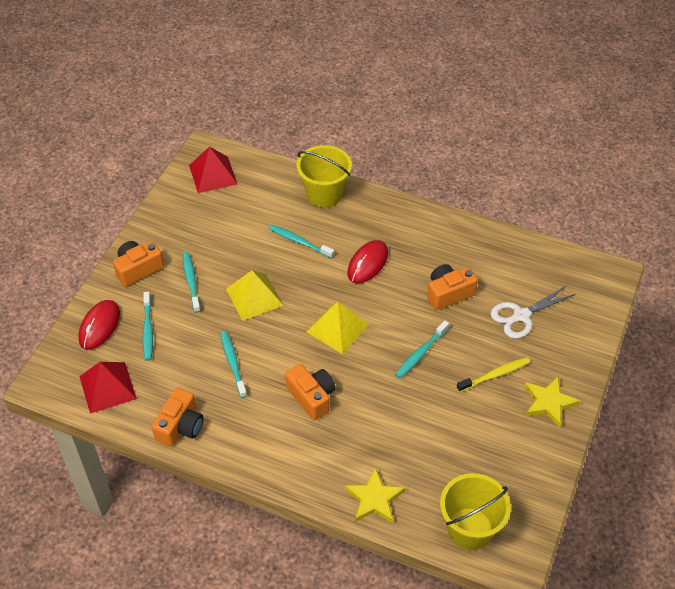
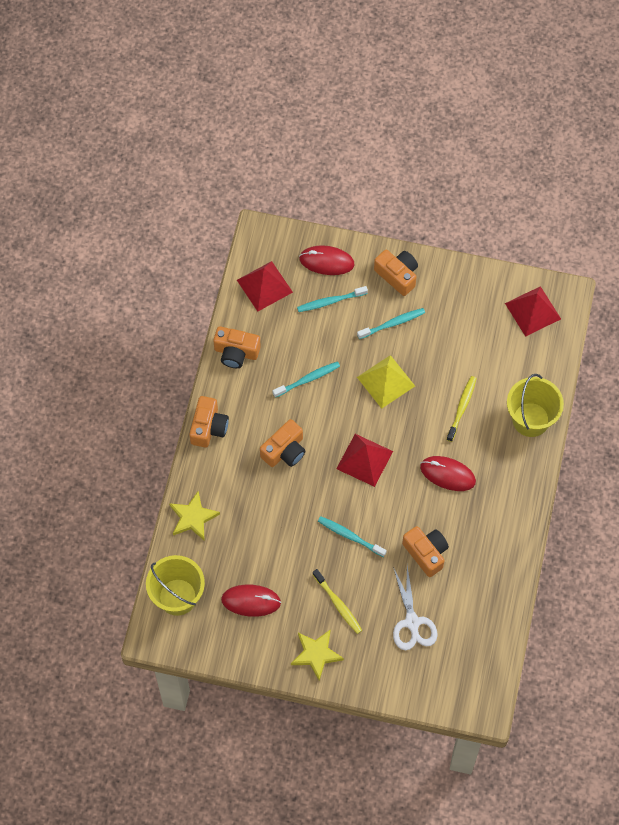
camera: 80 degrees right, 15 degrees up
(266, 467) = (208, 427): none -> orange camera
(299, 242) = (462, 408): turquoise toothbrush -> yellow toothbrush
(337, 328) = (364, 460): yellow pyramid -> red pyramid
(483, 454) = (251, 601): none -> red mouse
(521, 316) = (412, 622): white scissors -> white scissors turned 150 degrees counterclockwise

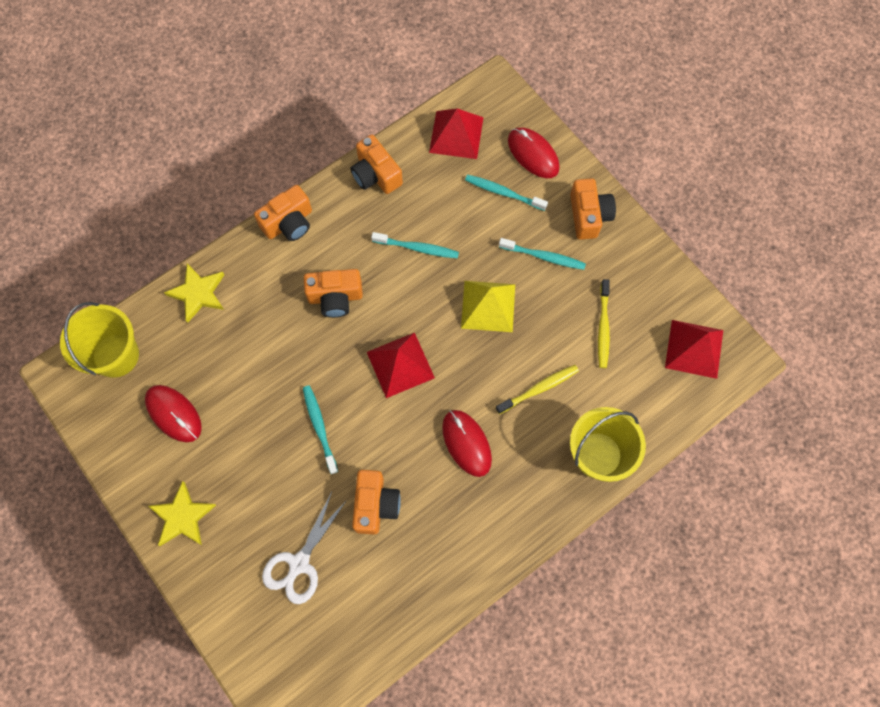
camera: 40 degrees right, 5 degrees up
(338, 604) = (247, 484): yellow toothbrush -> yellow toothbrush (603, 327)

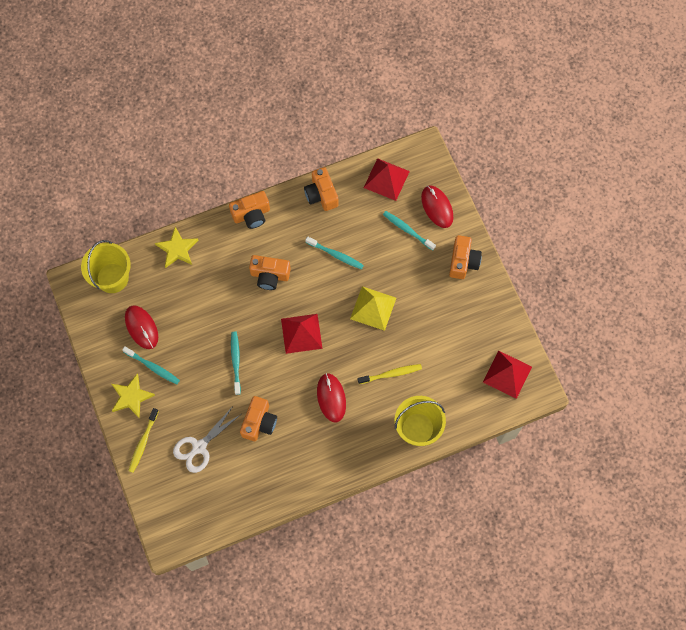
camera: 15 degrees right, 0 degrees up
(543, 257) = (422, 283): turquoise toothbrush -> turquoise toothbrush (153, 367)
(603, 327) = (448, 343): yellow toothbrush -> yellow toothbrush (143, 442)

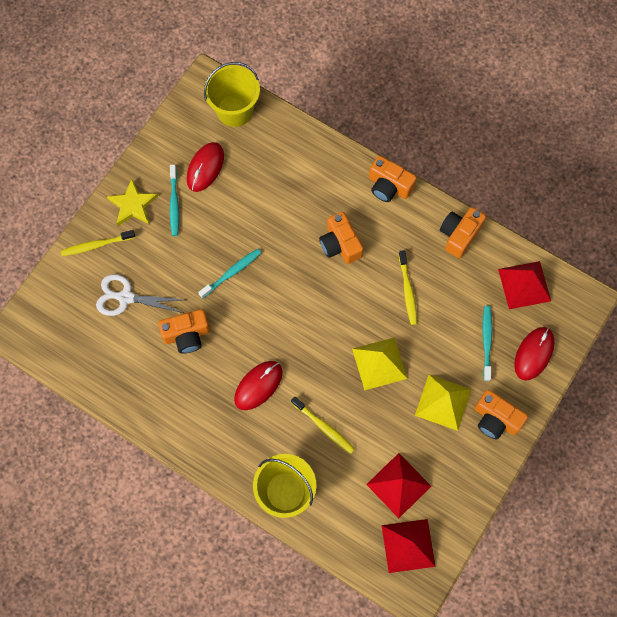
camera: 55 degrees right, 0 degrees up
(177, 249) = (304, 145): yellow star -> none
(301, 333) = (303, 313): red pyramid -> red pyramid (398, 485)
(336, 255) = (407, 290): turquoise toothbrush -> yellow toothbrush
(428, 286) = (443, 402): none -> yellow pyramid
(463, 261) = (495, 419): orange camera -> orange camera turned 60 degrees clockwise

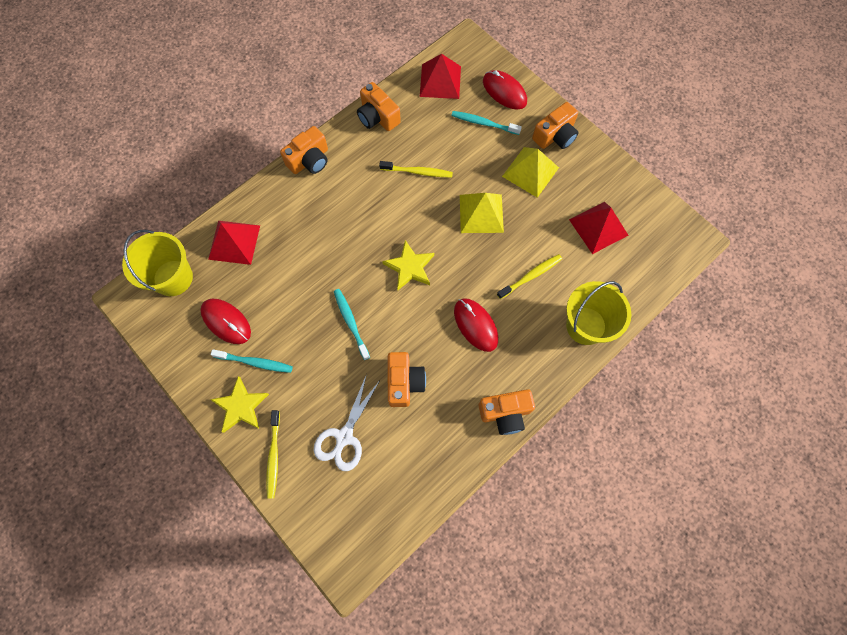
camera: 75 degrees left, 0 degrees up
(301, 310) = (410, 267): none -> yellow star
(340, 244) = (354, 216): orange camera -> orange camera (505, 413)
(408, 546) = (654, 234): red pyramid -> red pyramid (234, 242)

